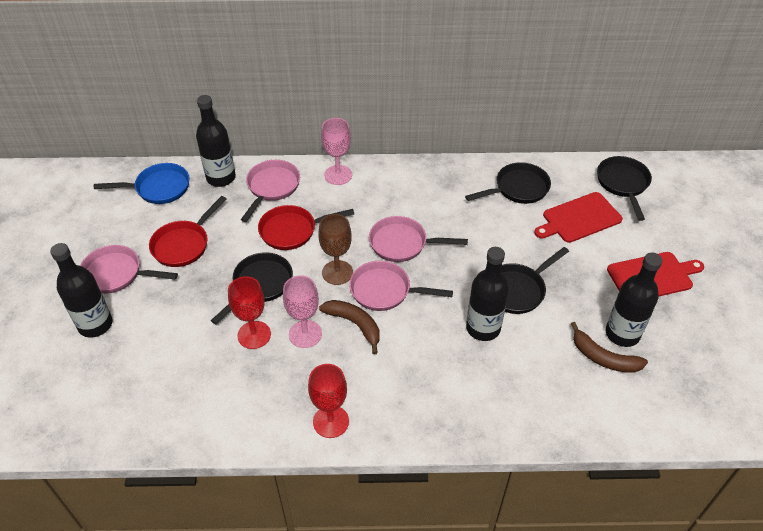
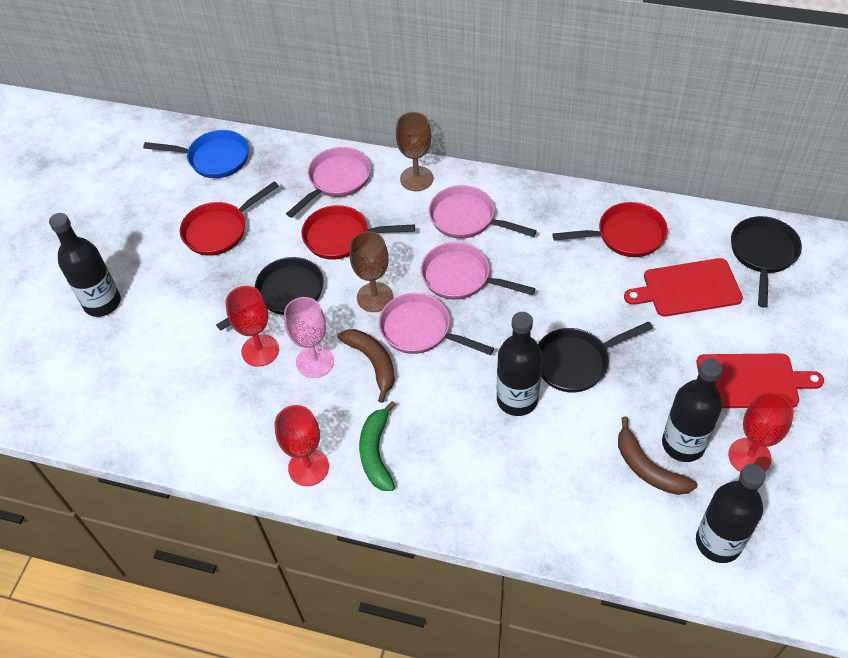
camera: 20 degrees right, 5 degrees up
(117, 274) = (140, 250): pink pan -> pink pan (467, 219)
(221, 178) = (284, 158): black bottle -> black bottle (718, 542)
(338, 175) = (416, 179): pink goblet -> brown goblet
(384, 396) = (376, 453): none -> green banana
(518, 189) = (625, 235): black pan -> red pan
(674, 332) = (749, 456): none -> red goblet

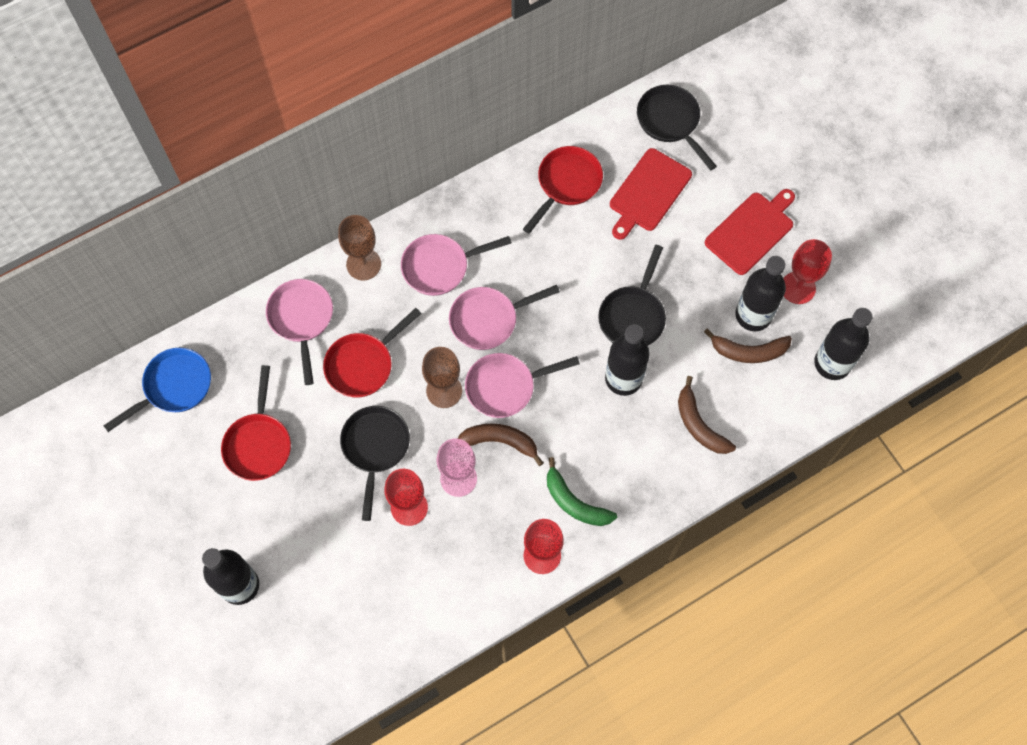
camera: 50 degrees left, 15 degrees up
(541, 485) = (699, 424): none -> brown banana

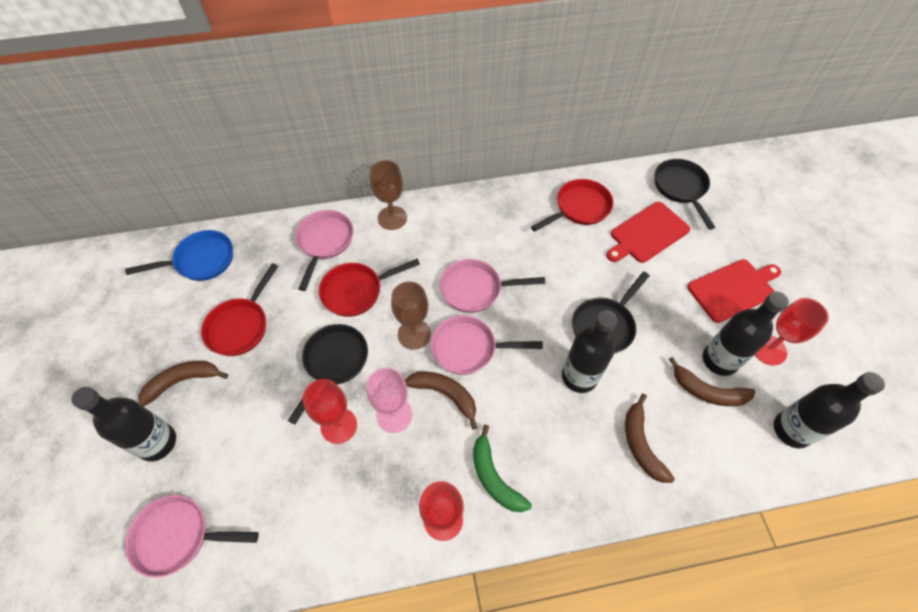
camera: 20 degrees right, 10 degrees down
(230, 520) = (183, 381): none -> brown banana
(440, 266) = (452, 237): pink pan -> pink pan (178, 536)

